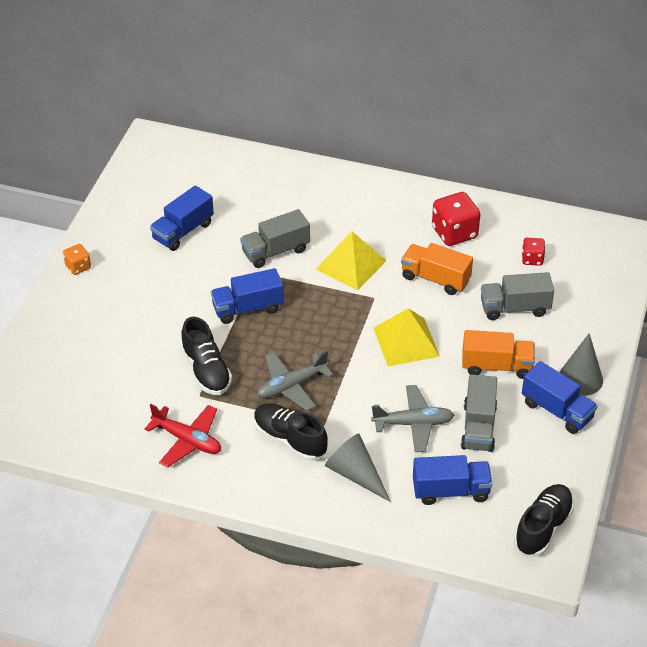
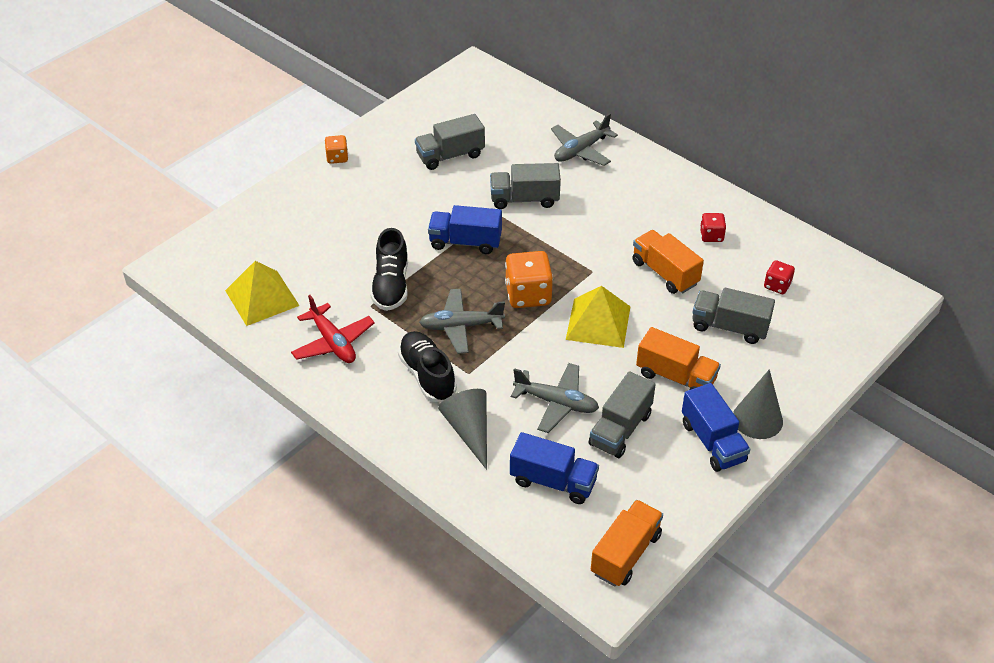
camera: 25 degrees right, 0 degrees up
(183, 231) = (450, 155): blue truck -> grey truck
(298, 189) = (581, 150): none -> grey plane
(332, 337) = (528, 295): none -> orange dice
(351, 265) = (589, 233): yellow pyramid -> yellow pyramid (262, 298)
(454, 233) = (711, 236): red dice -> red dice, size x0.55
(543, 528) = (625, 554): black shoe -> orange truck

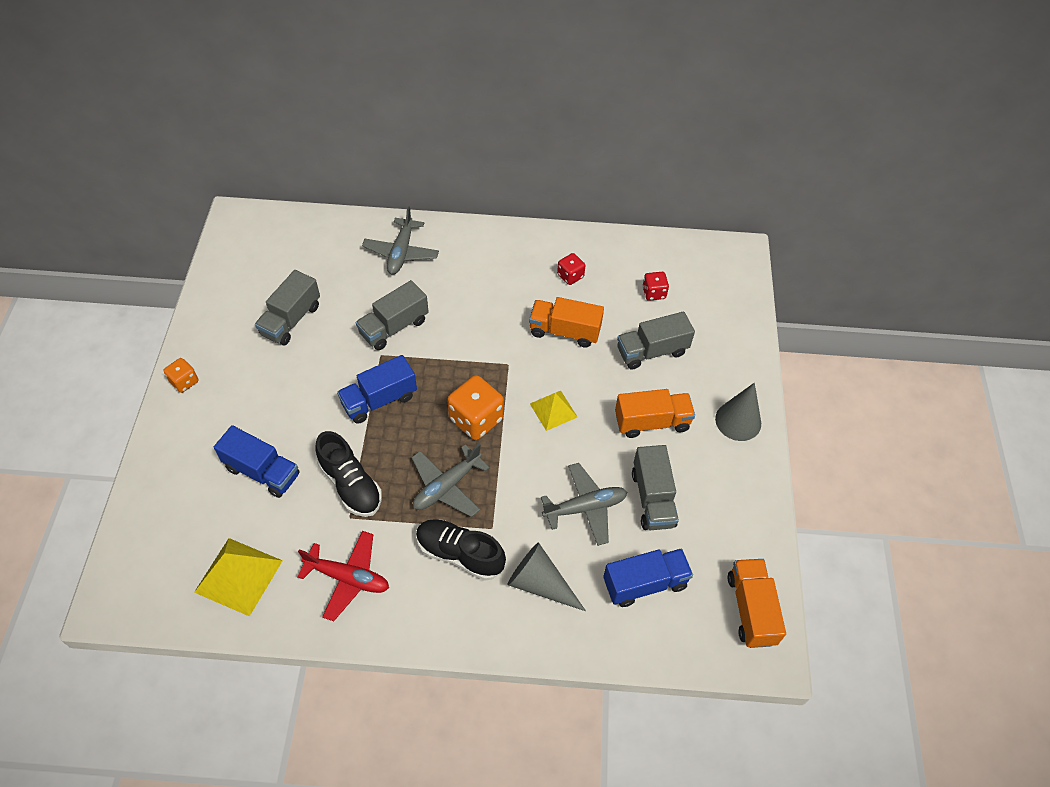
camera: 40 degrees left, 10 degrees up
(598, 322) = (553, 410): yellow pyramid -> yellow pyramid, size x0.63
(712, 442) = (725, 463): blue truck -> blue truck (262, 471)

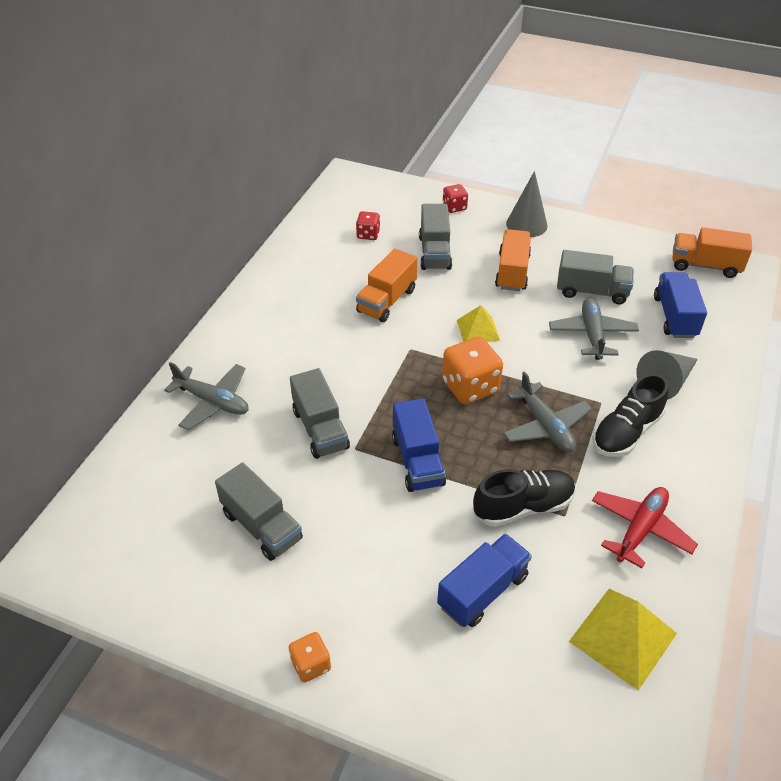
camera: 70 degrees left, 10 degrees down
(570, 276) = (319, 281): red dice -> red dice (454, 207)

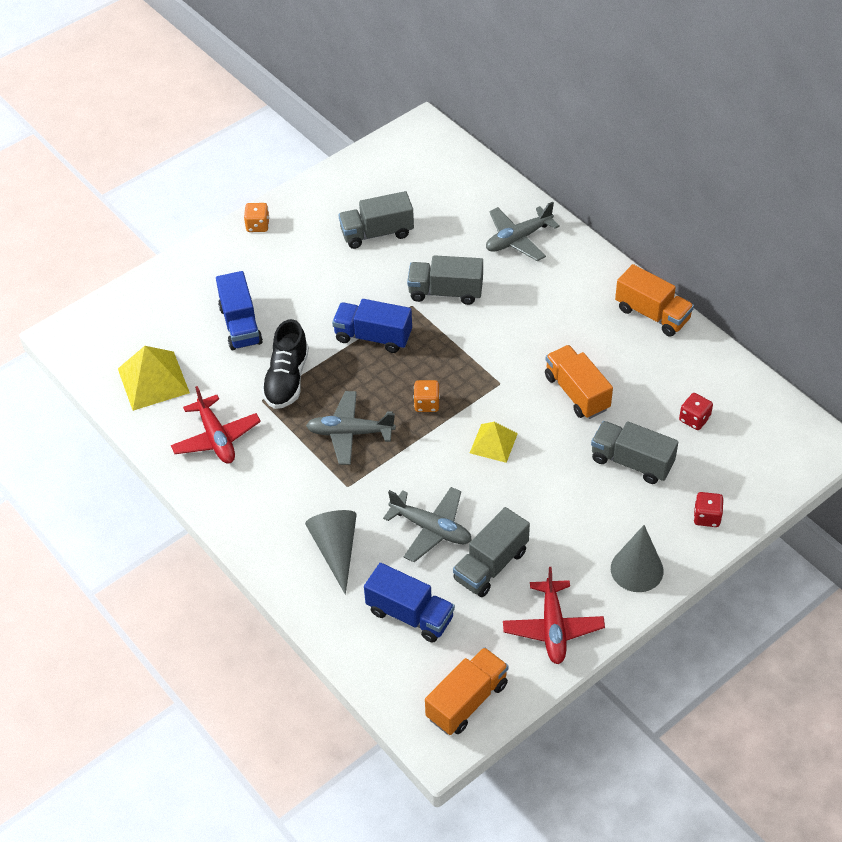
camera: 120 degrees right, 5 degrees up
(470, 387) = (426, 404): orange dice -> orange dice, size x0.55
(512, 272) = (561, 513): orange truck -> orange truck (652, 314)
(610, 246) = (553, 628): none -> red plane
(626, 432) = (305, 484): black shoe -> none

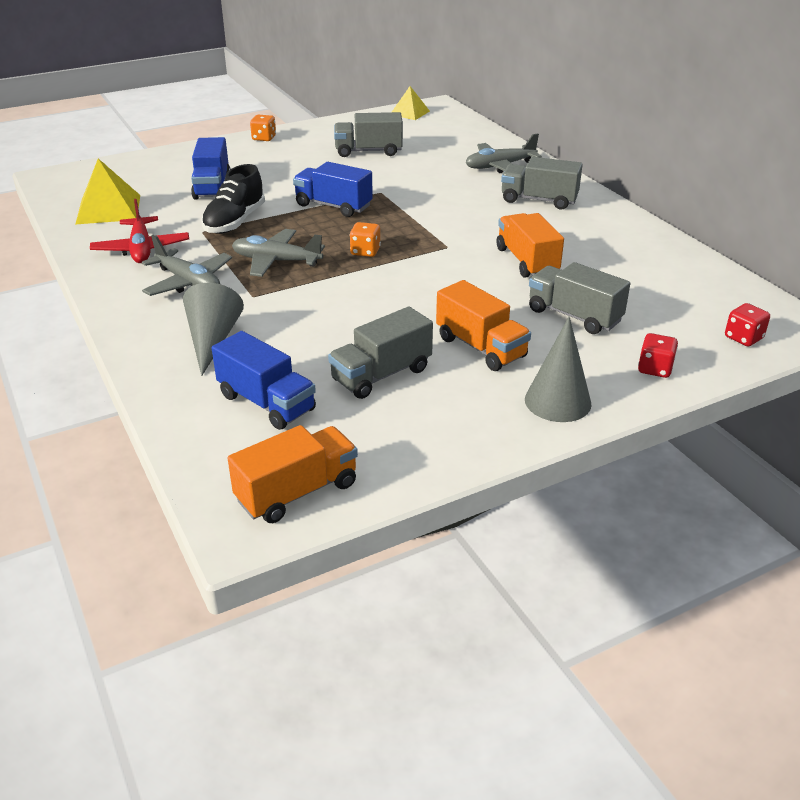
camera: 10 degrees right, 15 degrees down
(431, 529) = (326, 337): grey plane -> grey plane (188, 282)
(445, 292) = (417, 188): grey truck -> grey truck (539, 200)
(493, 443) = (424, 284): yellow pyramid -> yellow pyramid (409, 113)
(553, 628) = (435, 438): red plane -> none
(652, 314) = (622, 221): orange truck -> orange truck (480, 347)
(694, 419) = (653, 293): red dice -> red dice (743, 338)

